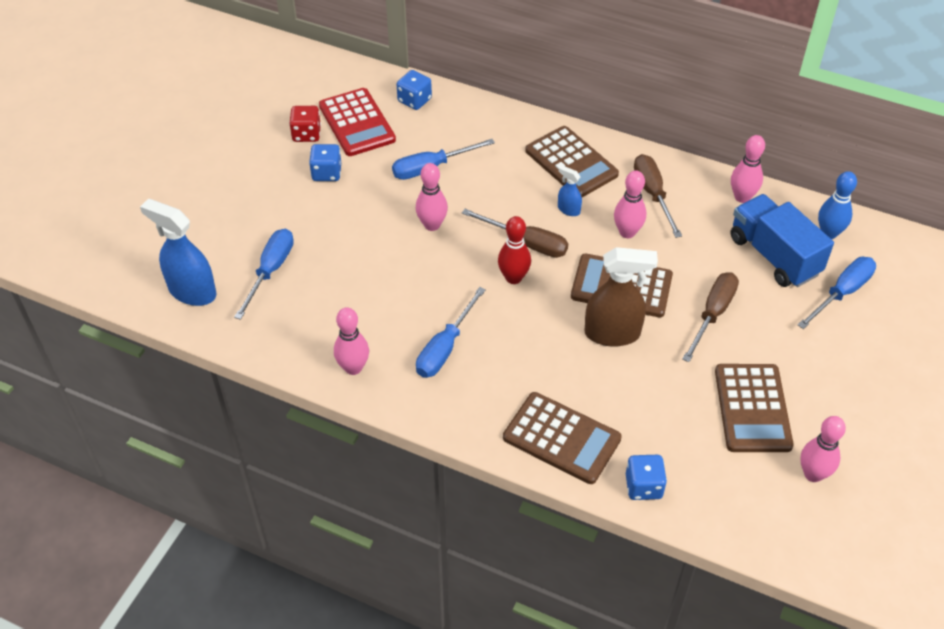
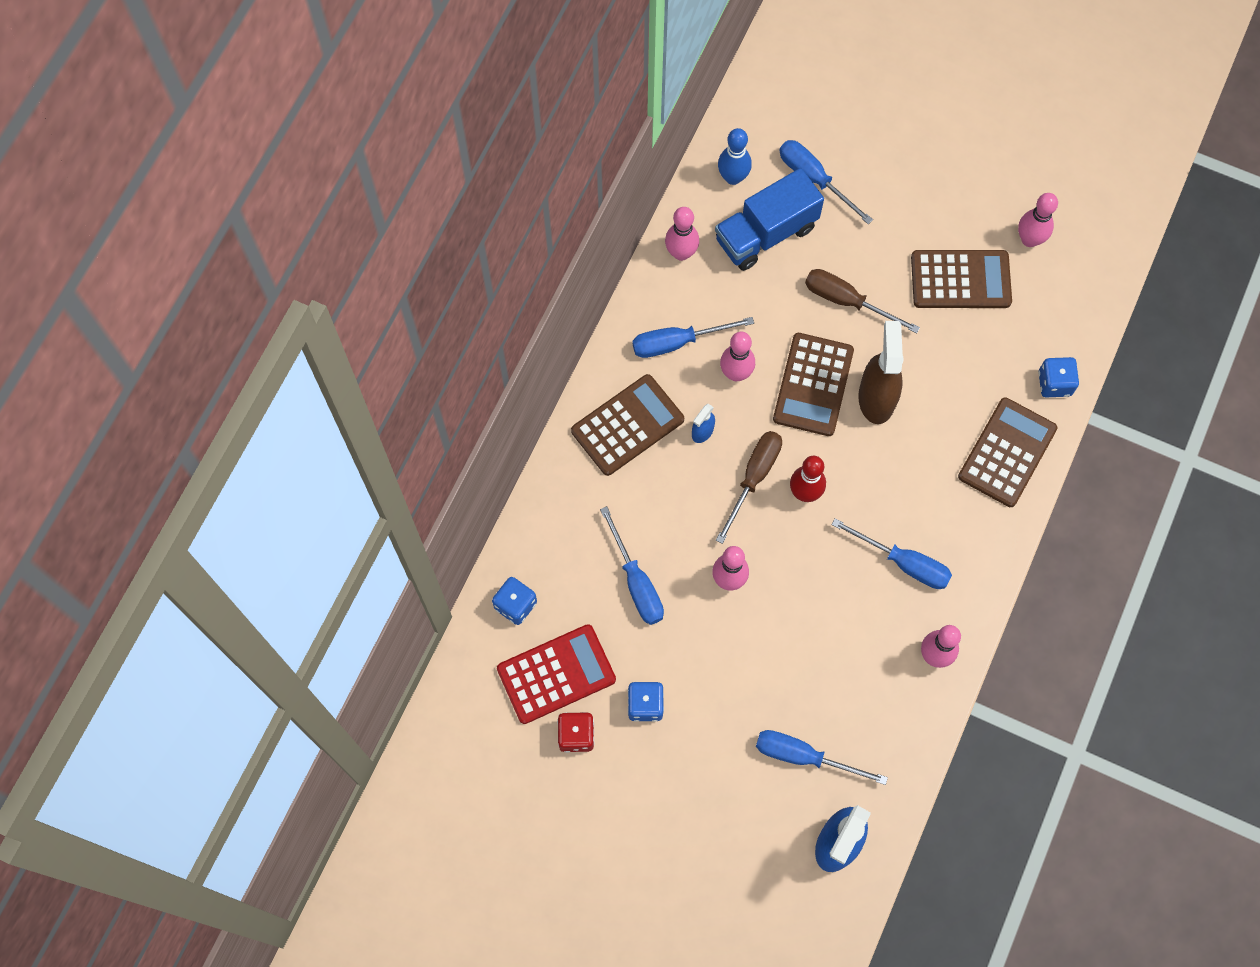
camera: 90 degrees left, 20 degrees up
(653, 194) = (677, 342): brown screwdriver -> blue screwdriver

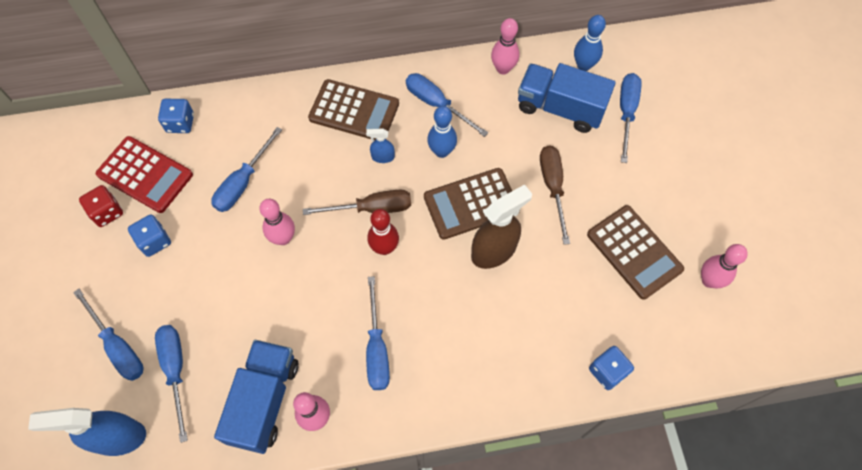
camera: 55 degrees right, 5 degrees down
(736, 373) = (441, 151): pink bowling pin -> blue bowling pin
(741, 798) = (118, 346): none -> blue screwdriver
(888, 692) = (264, 401): none -> blue truck
(1007, 453) = (522, 371): brown calculator -> none

